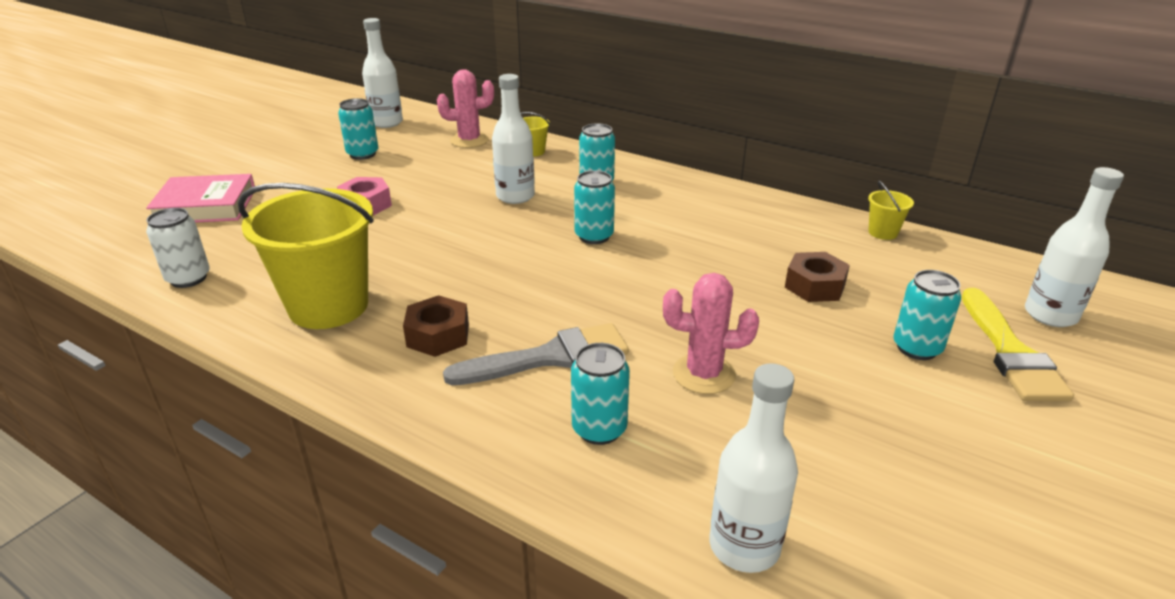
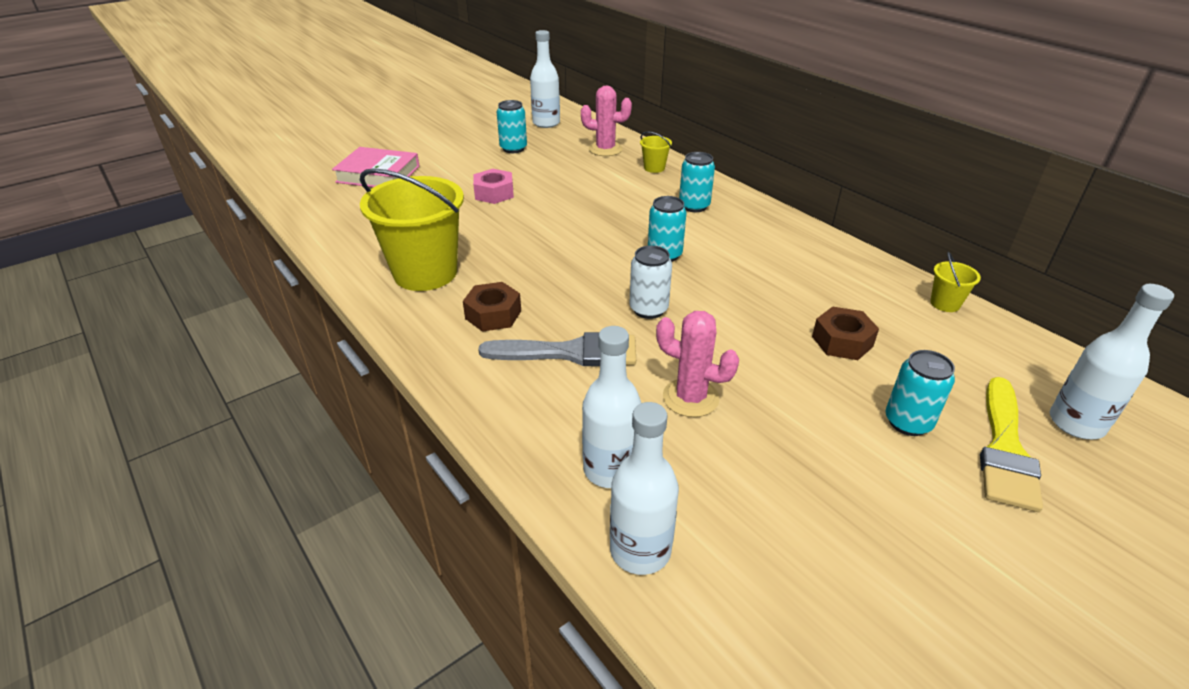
camera: 20 degrees right, 5 degrees up
(188, 278) = (340, 230): white can -> white can (648, 309)
(515, 196) = (617, 206): white bottle -> white bottle (610, 469)
(599, 429) = (577, 422): turquoise can -> none

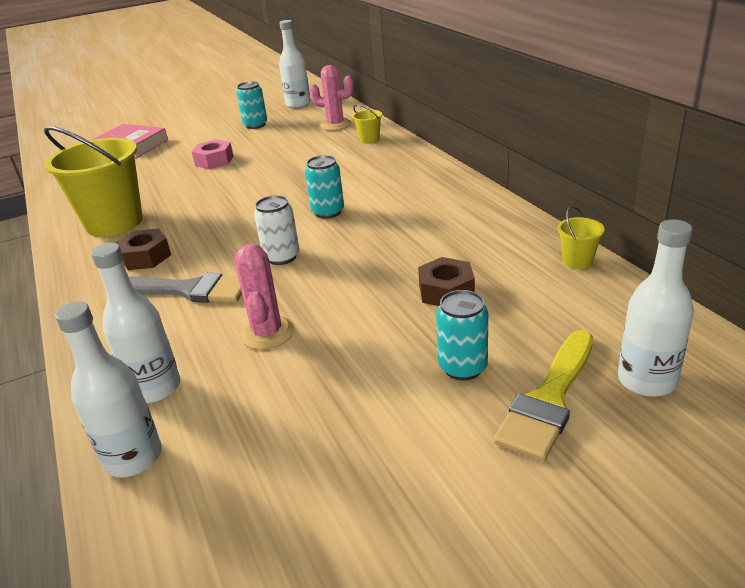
camera: 15 degrees right, 5 degrees down
(690, 398) = (267, 333): pink cactus -> pink cactus turned 45 degrees clockwise
(694, 206) = (384, 171): turquoise can -> none

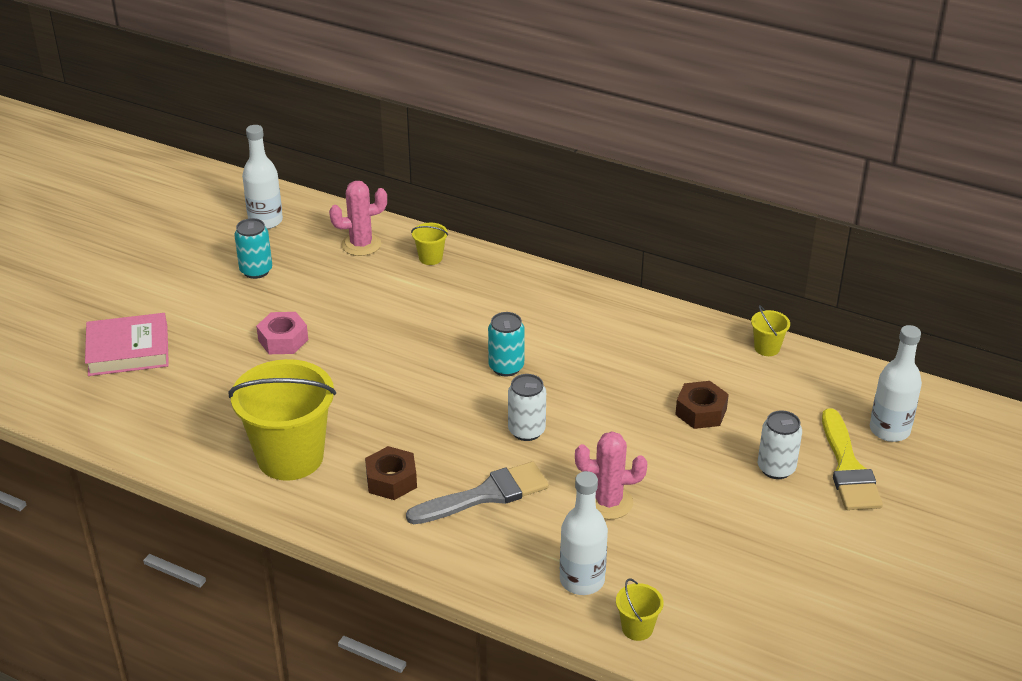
camera: 40 degrees left, 5 degrees up
(133, 458) = (637, 628): white bottle -> yellow bucket
(267, 333) = (608, 502): pink cactus -> pink cactus turned 45 degrees counterclockwise
(463, 367) = (776, 468): turquoise can -> white can

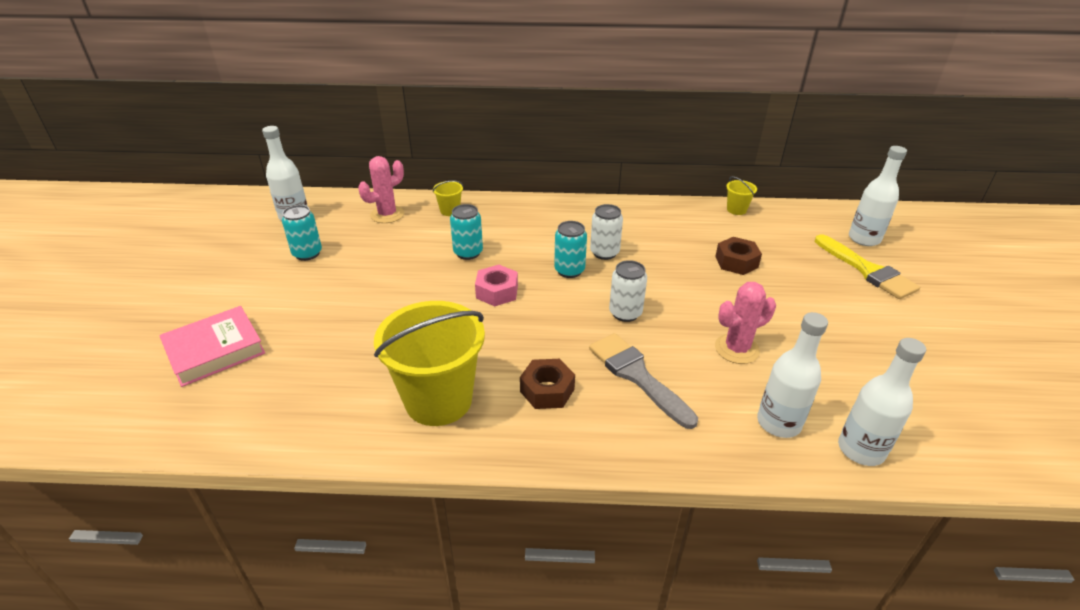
camera: 25 degrees left, 0 degrees up
(283, 340) = (366, 300): pink nut -> pink nut (497, 292)
(415, 315) = (468, 253): none -> turquoise can
(485, 495) = (637, 376): grey brush -> grey brush turned 75 degrees counterclockwise
(637, 628) = (861, 450): yellow bucket -> white bottle
(776, 468) = (824, 285): white can -> white can (604, 253)

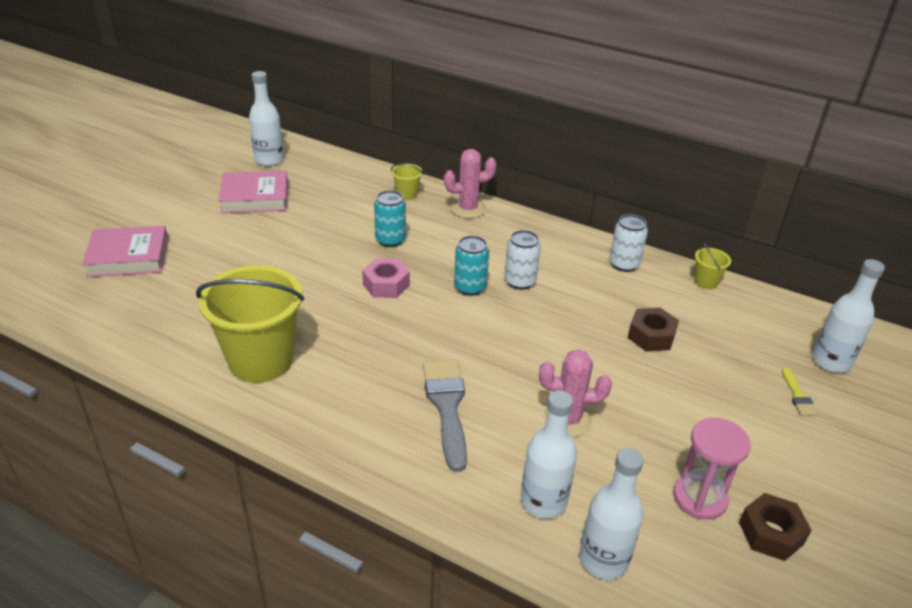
camera: 25 degrees right, 0 degrees up
(307, 253) = (255, 197): turquoise can -> pink book
(387, 214) = (348, 181): pink cactus -> pink cactus (468, 209)
(547, 390) = (355, 387): brown nut -> brown nut (771, 533)
(625, 313) = (488, 346): white can -> white can (624, 264)
(867, 270) = (798, 396): yellow brush -> yellow brush, size x0.48
(877, 371) = (700, 498): none -> pink hourglass

